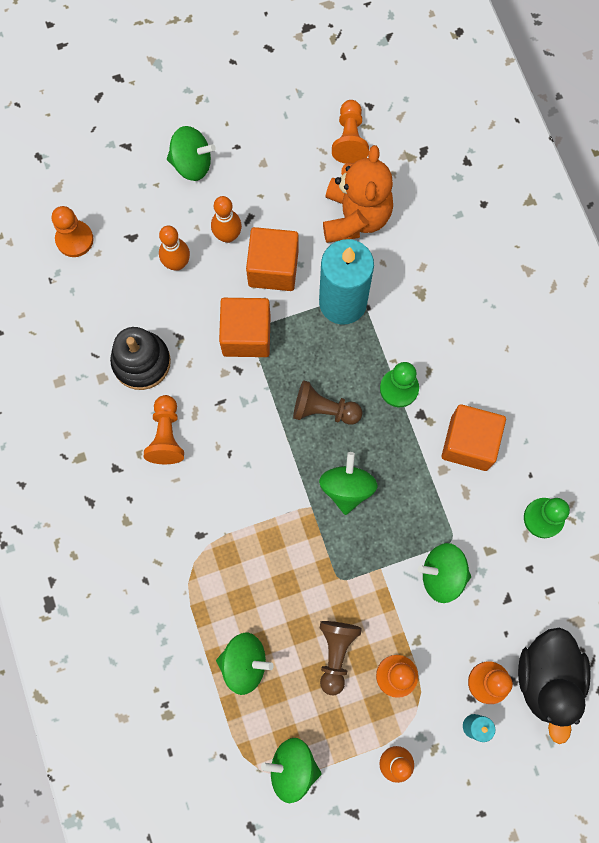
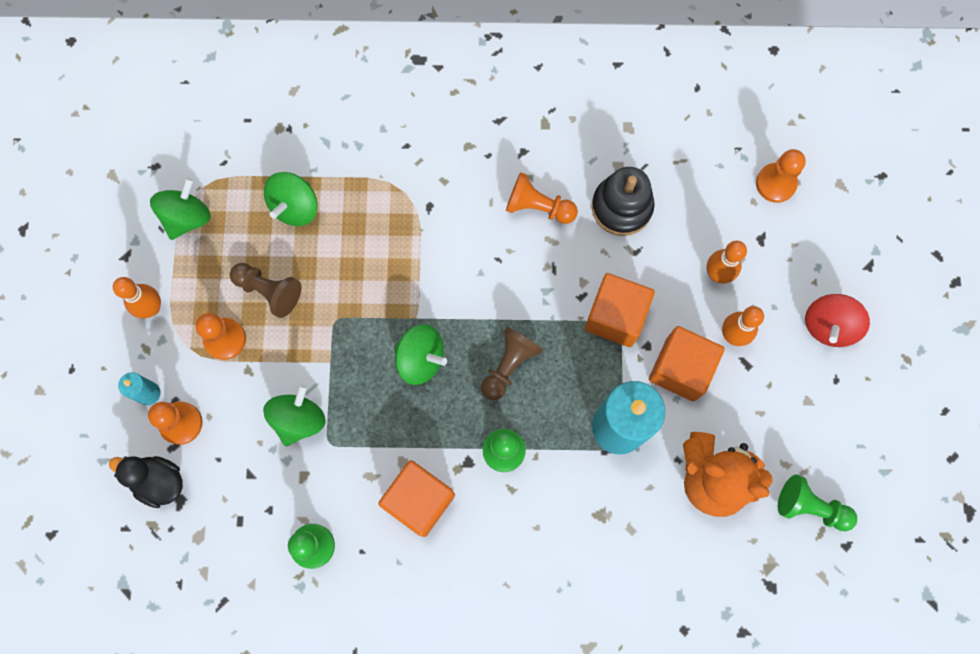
camera: 110 degrees right, 0 degrees up
(192, 164) = (828, 326): green spinning top -> red spinning top
(349, 139) = (810, 507): orange pawn -> green pawn
(547, 679) = (159, 481): black duck -> black duck, size x0.66

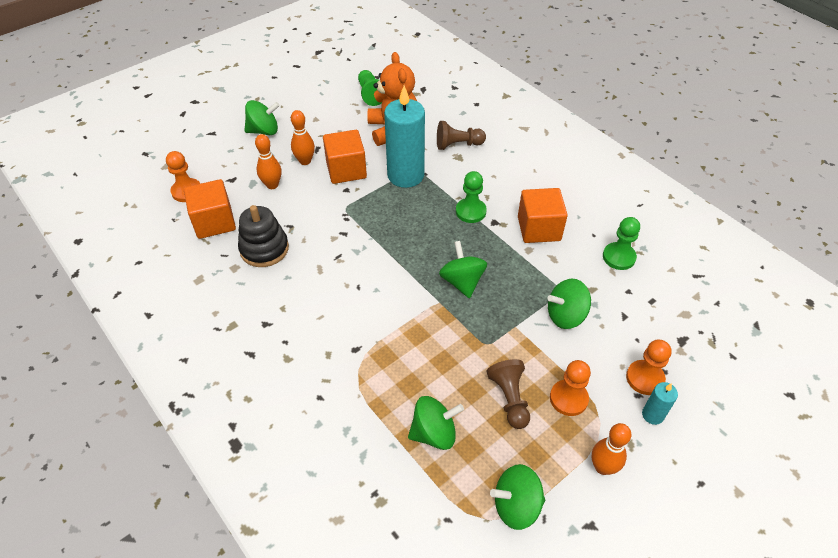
camera: 130 degrees left, 25 degrees down
(159, 481) = (688, 360): black duck -> none
(509, 365) = (421, 239): brown pawn -> brown pawn (458, 145)
(538, 207) = (301, 289): orange pawn -> none
(615, 317) = (342, 211): orange cube -> orange cube (214, 222)
(828, 326) = (264, 131): red spinning top -> green spinning top

